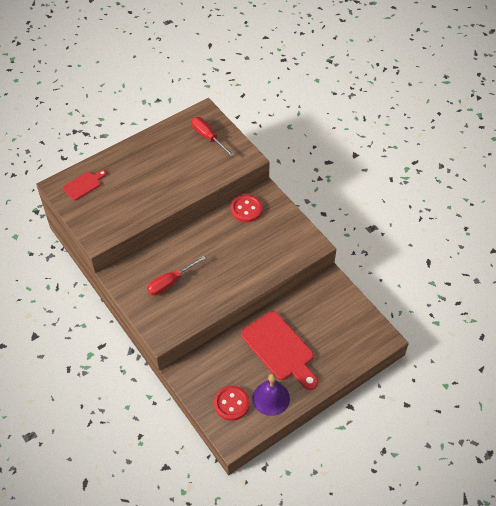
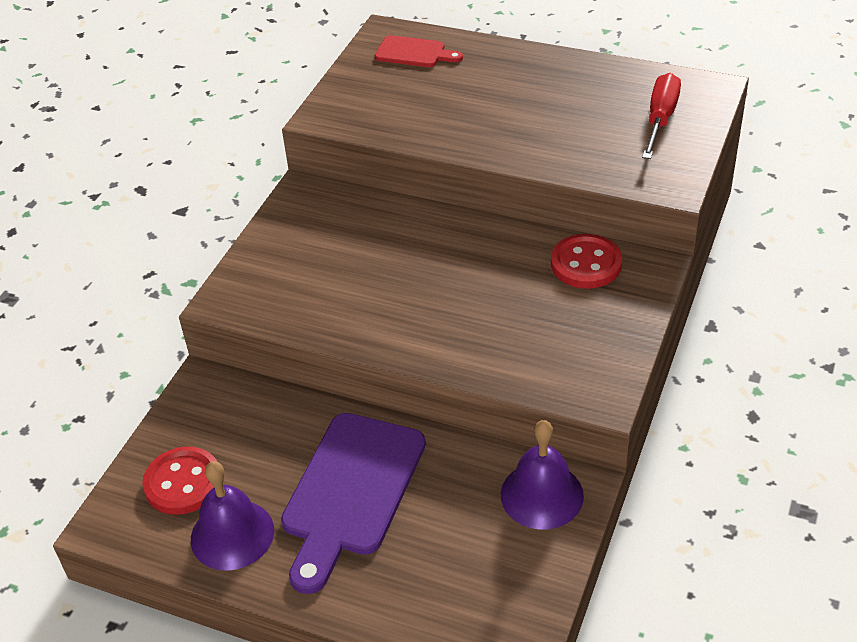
camera: 60 degrees right, 10 degrees down
(170, 282) = (340, 254): red screwdriver -> none
(280, 349) = (351, 491): red cutting board -> purple cutting board
(326, 292) = (541, 495): none -> purple bell

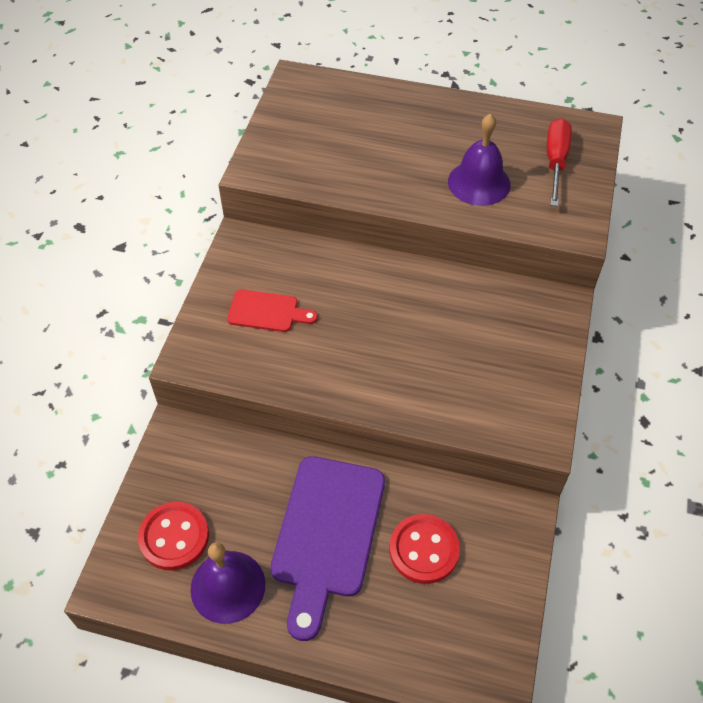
camera: 10 degrees left, 10 degrees up
(414, 53) = (325, 99): red cutting board -> red cutting board (267, 312)
(541, 495) = (493, 524): purple bell -> purple bell (479, 183)
(586, 264) = (504, 302): red button -> red button (424, 550)

